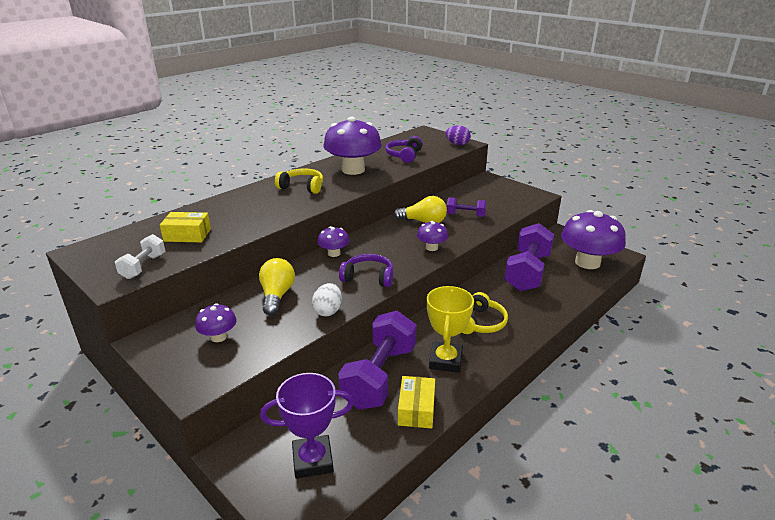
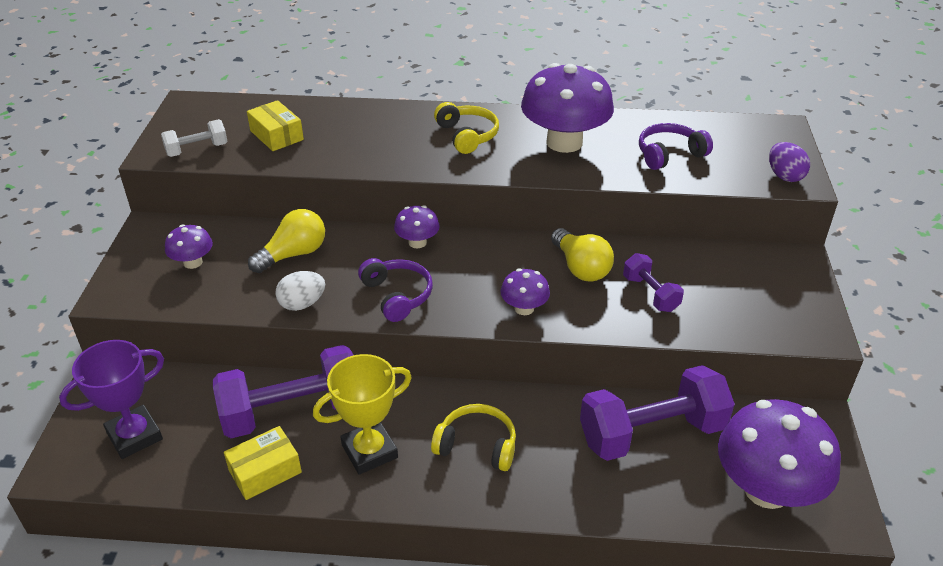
camera: 50 degrees right, 10 degrees up
(312, 460) = (134, 436): purple trophy -> purple trophy turned 75 degrees counterclockwise
(481, 323) = (477, 445): yellow headphones -> yellow headphones turned 150 degrees counterclockwise

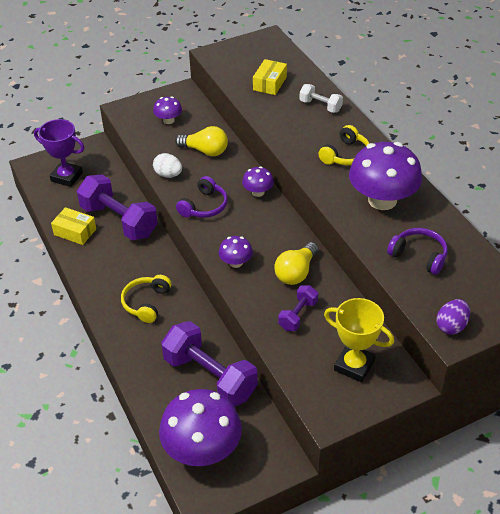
camera: 60 degrees right, 5 degrees up
(197, 150) = (228, 64): white dumbbell -> white dumbbell (320, 106)
(369, 451) = (113, 262): yellow trophy -> yellow trophy (354, 365)
(477, 445) = (146, 303): yellow headphones -> yellow headphones turned 150 degrees counterclockwise

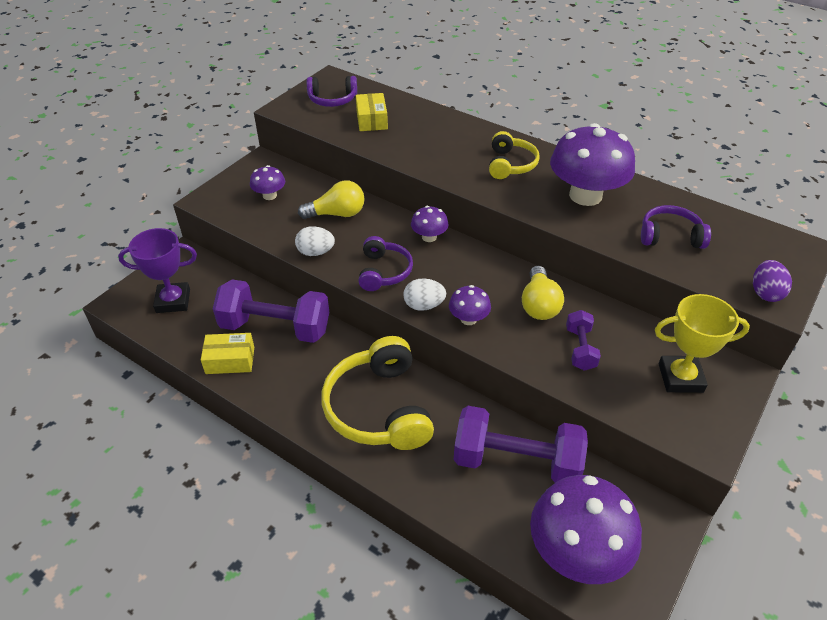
camera: 30 degrees left, 0 degrees up
(146, 303) = (378, 408): yellow headphones -> yellow headphones, size x1.76
(212, 241) = (424, 305): none -> white egg
(254, 57) = (332, 99): none -> purple headphones
(320, 106) = (443, 126): white dumbbell -> none

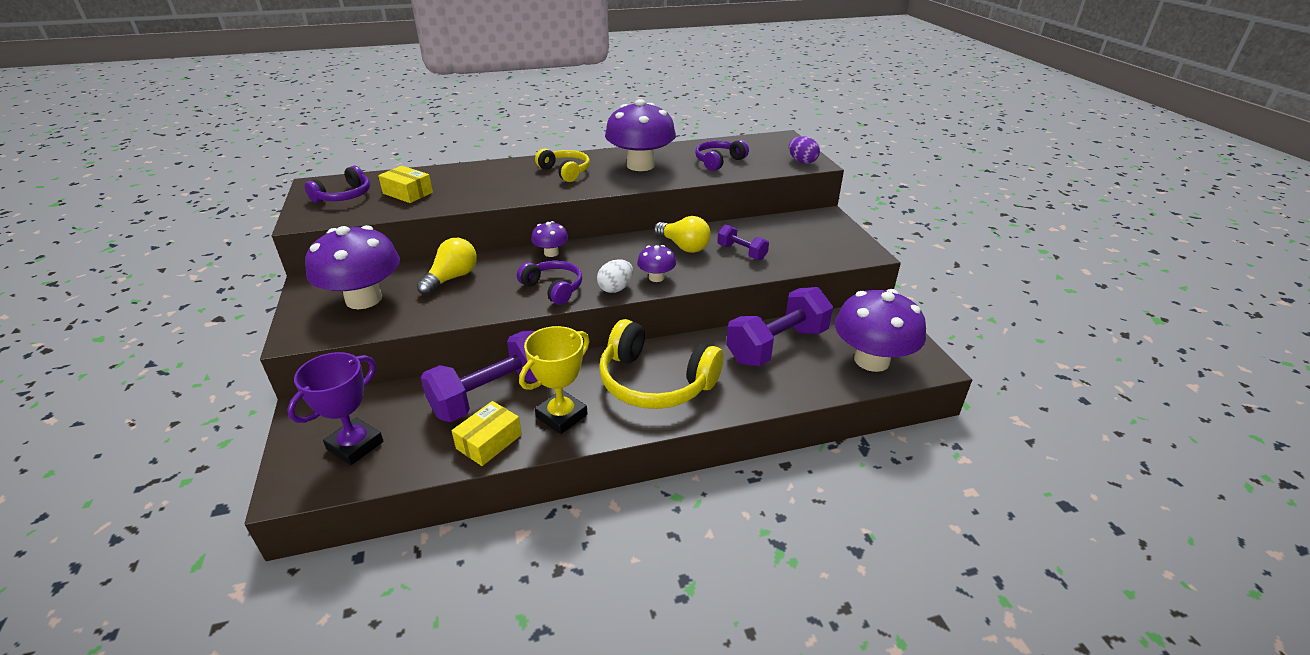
camera: 50 degrees left, 10 degrees down
(269, 195) = (364, 299): purple mushroom -> purple mushroom, size x2.10
(315, 252) = (477, 308): white egg -> none
(680, 378) = (807, 234): yellow trophy -> yellow trophy (561, 416)

